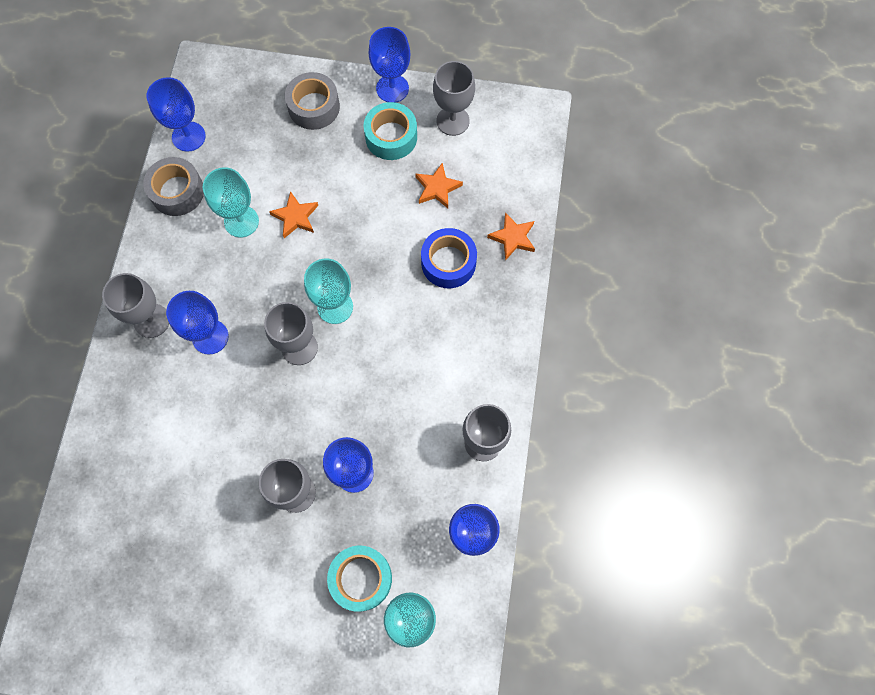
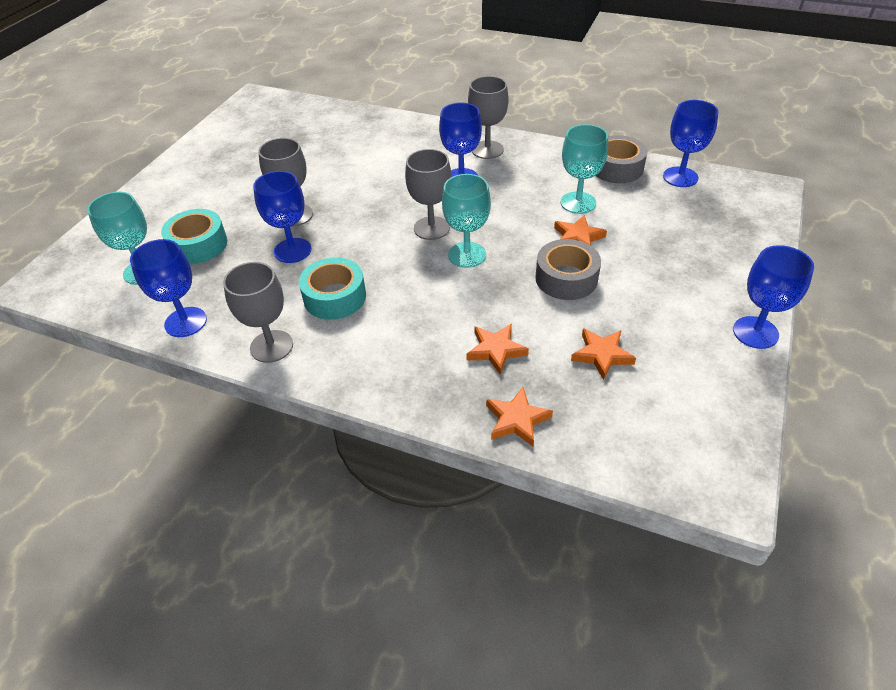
camera: 105 degrees right, 25 degrees down
(314, 107) = (722, 263): grey tape -> grey tape (566, 278)
(391, 137) = (680, 322): turquoise tape -> turquoise tape (335, 297)
(448, 262) = (496, 350): blue tape -> orange star
(453, 121) = (706, 386): grey goblet -> none

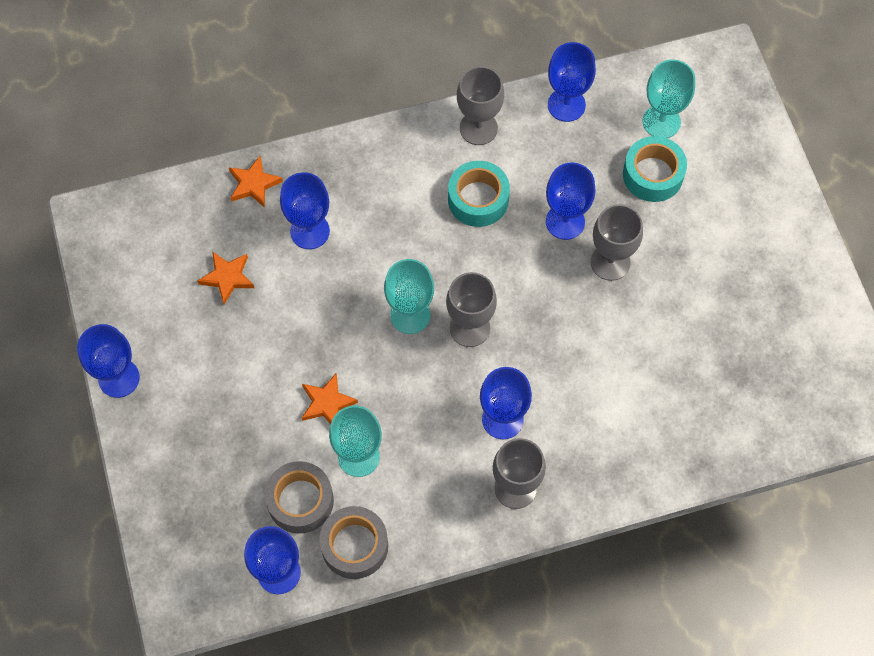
camera: 140 degrees right, 20 degrees up
(496, 350) = (310, 231): orange star -> blue goblet
(566, 278) = (304, 342): grey tape -> grey tape (300, 501)

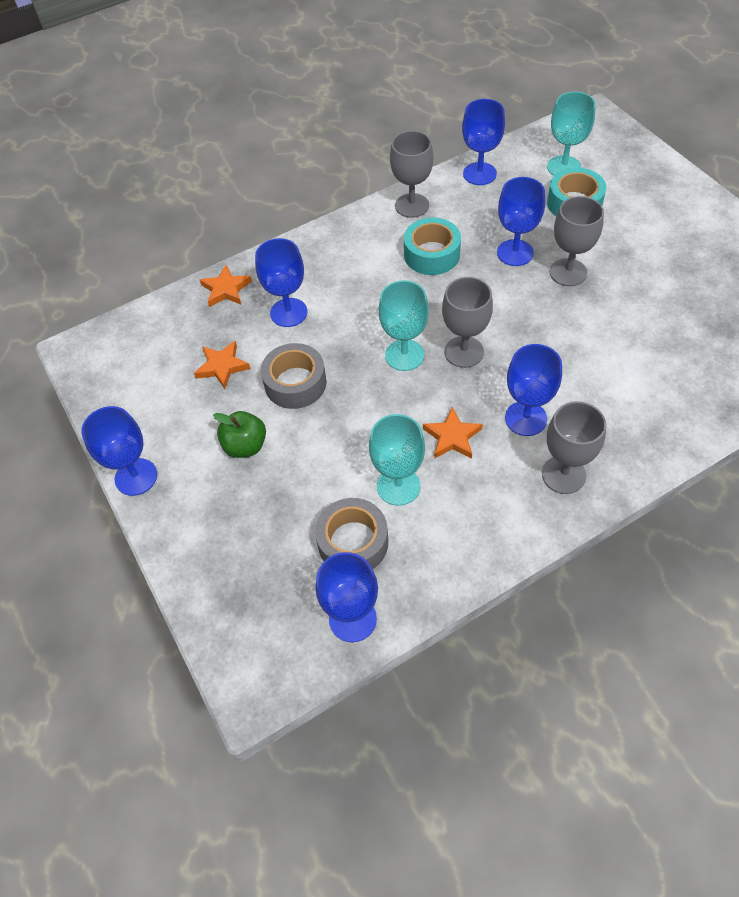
camera: 10 degrees left, 10 degrees down
(228, 374) = (245, 446): none -> green apple
(327, 403) = (351, 447): orange star -> orange star (452, 437)
(354, 546) = (423, 570): grey tape -> grey tape (295, 383)

